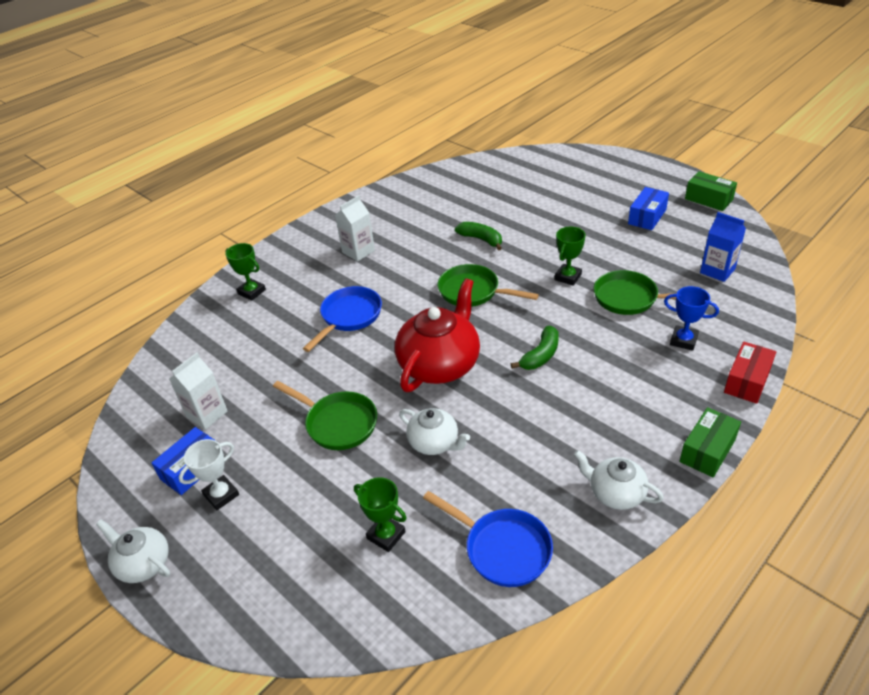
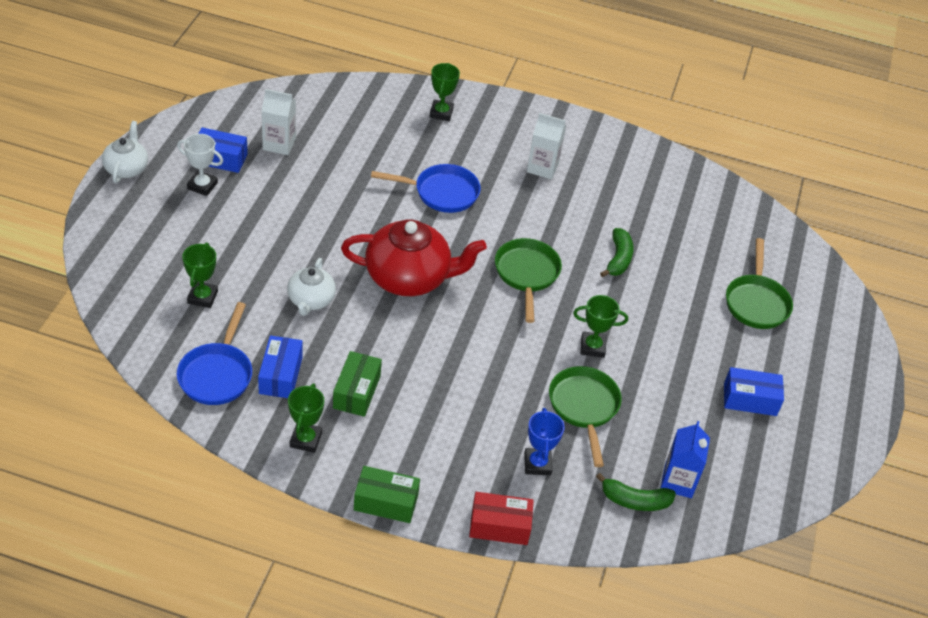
camera: 55 degrees right, 5 degrees up
(338, 423) = (305, 229): green pan -> green pan (756, 302)
(524, 492) = (280, 375): none -> blue box
(540, 355) = (457, 350): green banana -> green banana (635, 501)
(615, 493) = (305, 440): white teapot -> green trophy
(708, 199) = (826, 457): green box -> green box (357, 392)

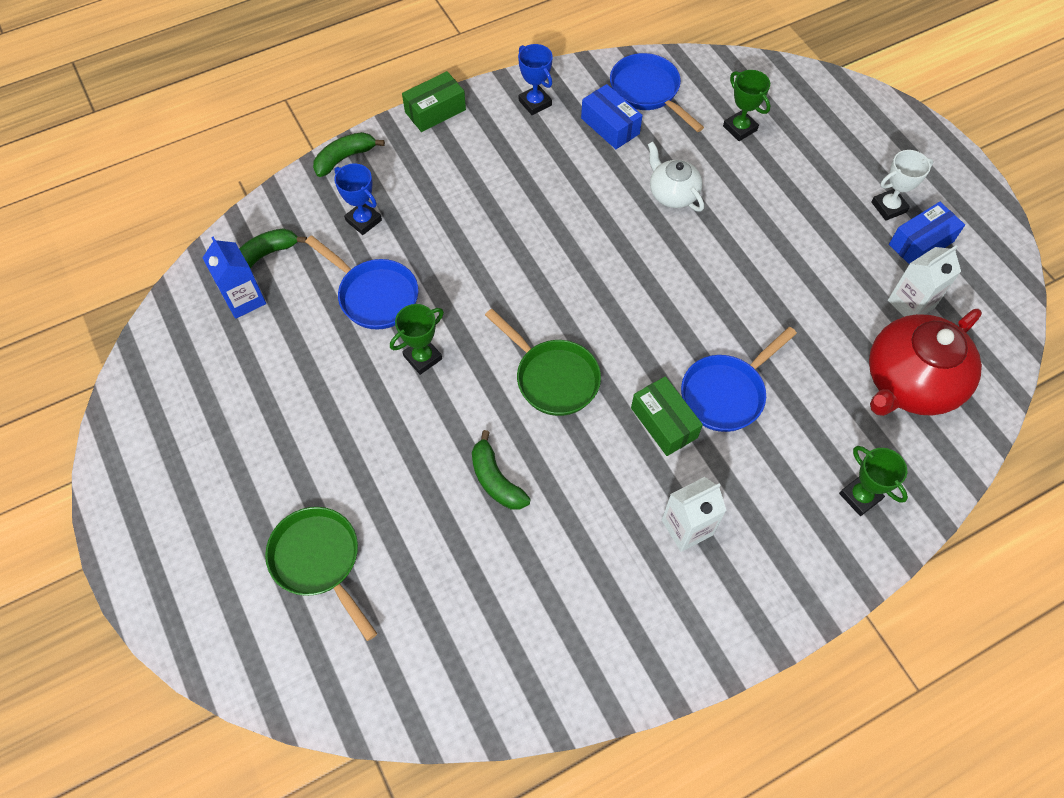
camera: 140 degrees right, 15 degrees up
(127, 168) = (956, 168): white teapot -> none
(305, 440) = (535, 103): green trophy -> blue trophy
(357, 392) = (547, 160): green box -> green box (664, 423)
(409, 277) = (635, 280): red teapot -> red teapot (909, 382)
(499, 526) = (344, 158): red box -> green banana
(584, 407) = (374, 295): green pan -> blue pan
(750, 399) = (241, 432): blue box -> none

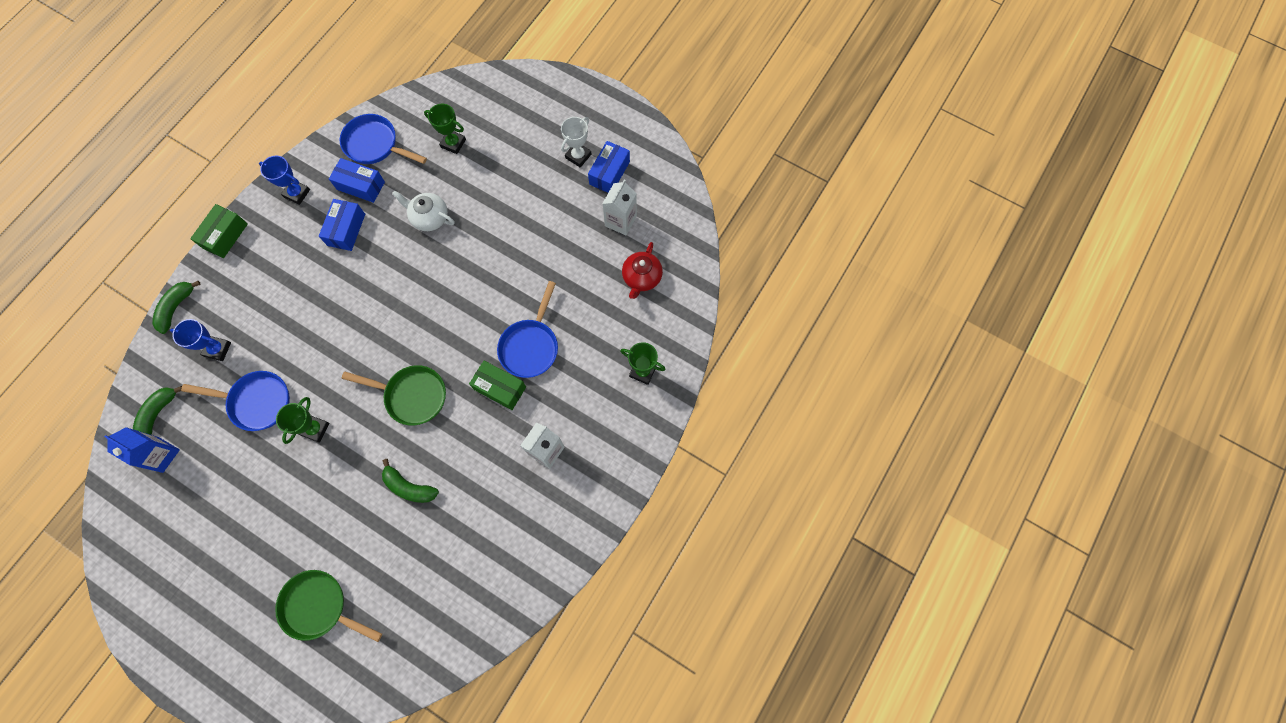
camera: 30 degrees left, 10 degrees up
(570, 163) = (346, 229): none -> blue box
(909, 382) = (641, 278): red teapot -> red teapot, size x0.55

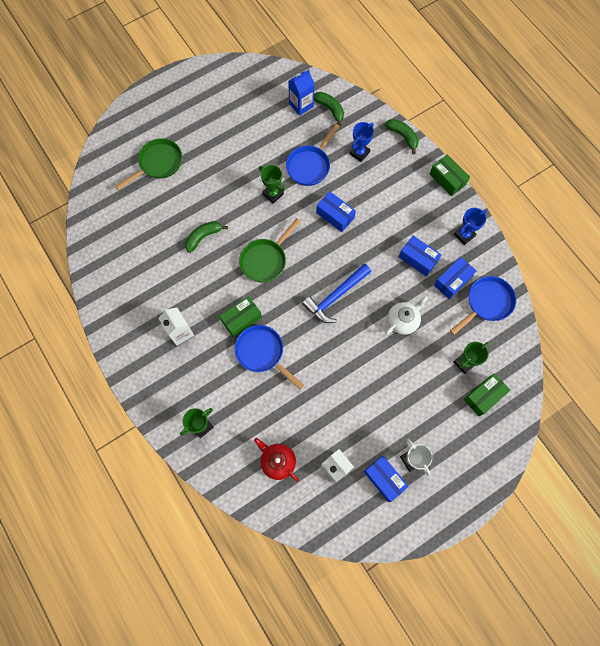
camera: 115 degrees right, 0 degrees up
(320, 341) = (335, 215): none -> blue box
(429, 297) = (335, 297): none -> blue hammer
(482, 115) = (483, 396): none -> green box

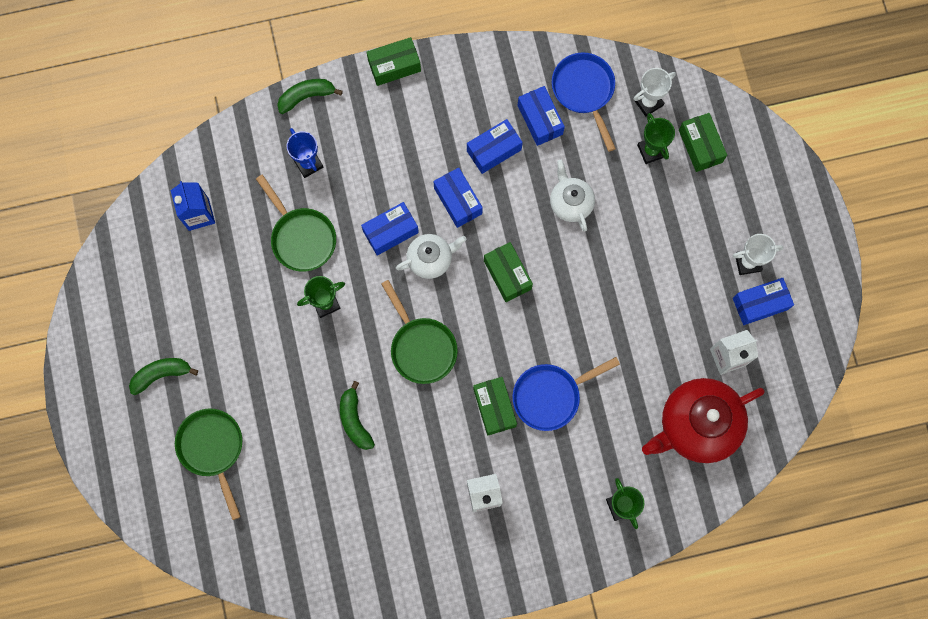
camera: 70 degrees left, 5 degrees up
(277, 461) = (697, 425): red teapot -> red teapot, size x1.81
(310, 165) = (301, 237): blue pan -> green pan
(326, 245) = (430, 259): none -> white teapot
(330, 109) = (222, 177): green banana -> green banana (161, 374)
(335, 297) = (507, 275): blue hammer -> green box
(373, 248) = (458, 201): none -> blue box
(464, 235) = (482, 79): blue trophy -> none
(499, 349) = (648, 102): none -> white trophy

